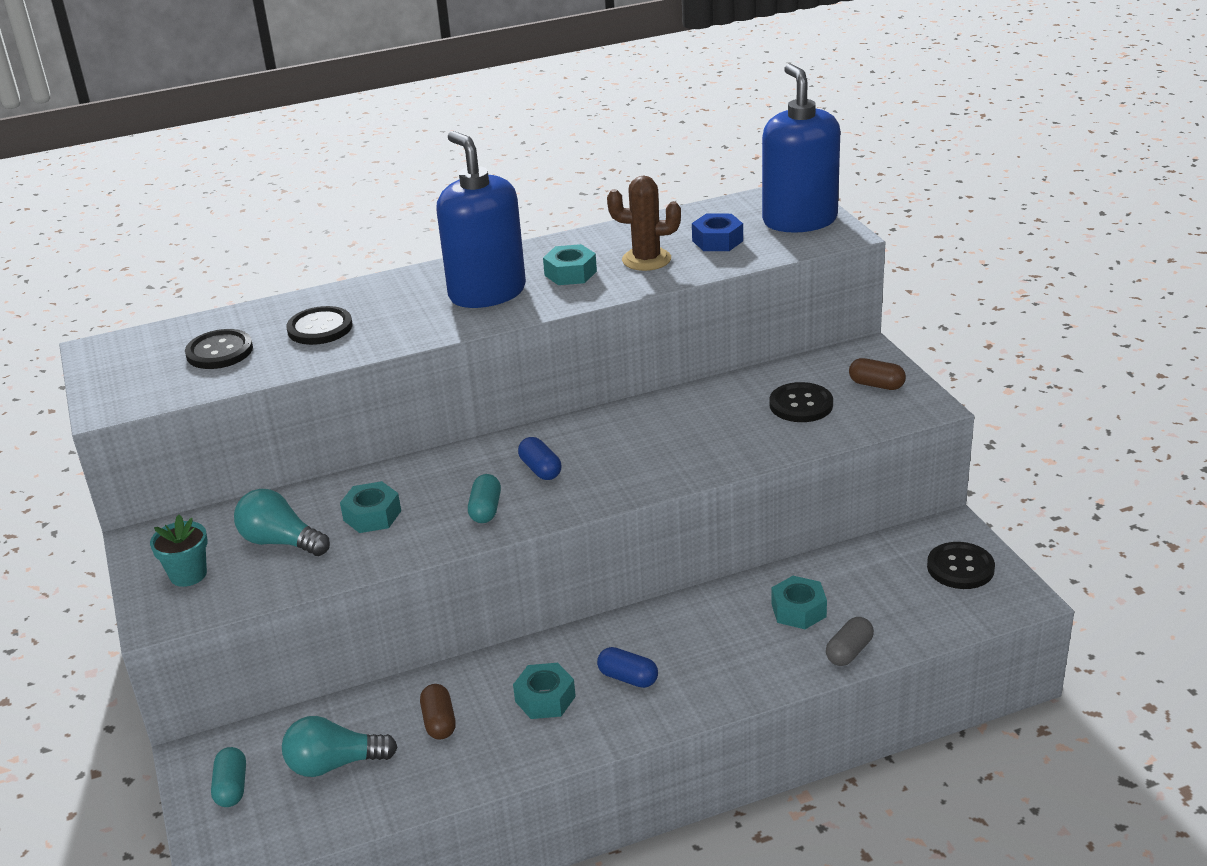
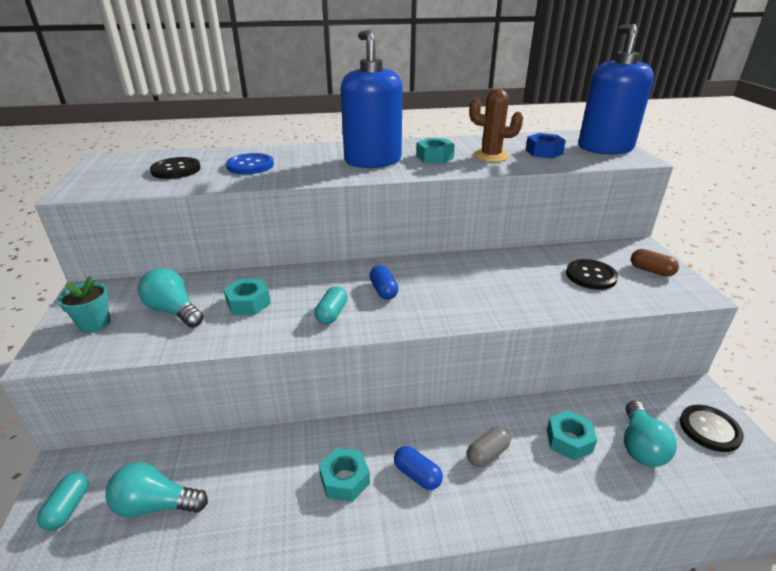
camera: 10 degrees right, 0 degrees up
(320, 328) = (250, 165): black button -> blue button
(439, 722) = (254, 482): brown capsule -> none
(849, 652) = (613, 493): grey capsule -> grey capsule (487, 454)
(880, 600) = (640, 446): none -> turquoise light bulb

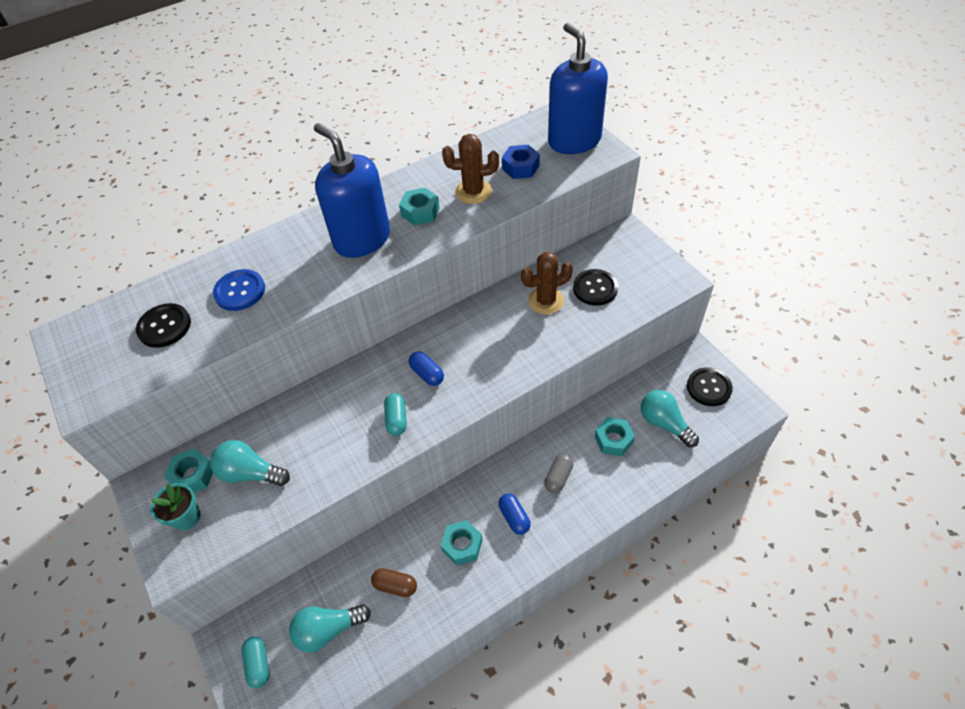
camera: 20 degrees left, 20 degrees up
(248, 303) = (314, 436): turquoise nut -> turquoise nut (193, 475)
(417, 475) = (514, 517): blue capsule -> blue capsule turned 45 degrees clockwise
(533, 272) = (546, 301): none -> brown cactus
(640, 446) = (664, 423): turquoise light bulb -> turquoise light bulb turned 150 degrees clockwise
(651, 271) = (641, 263): brown capsule -> brown capsule (395, 586)

